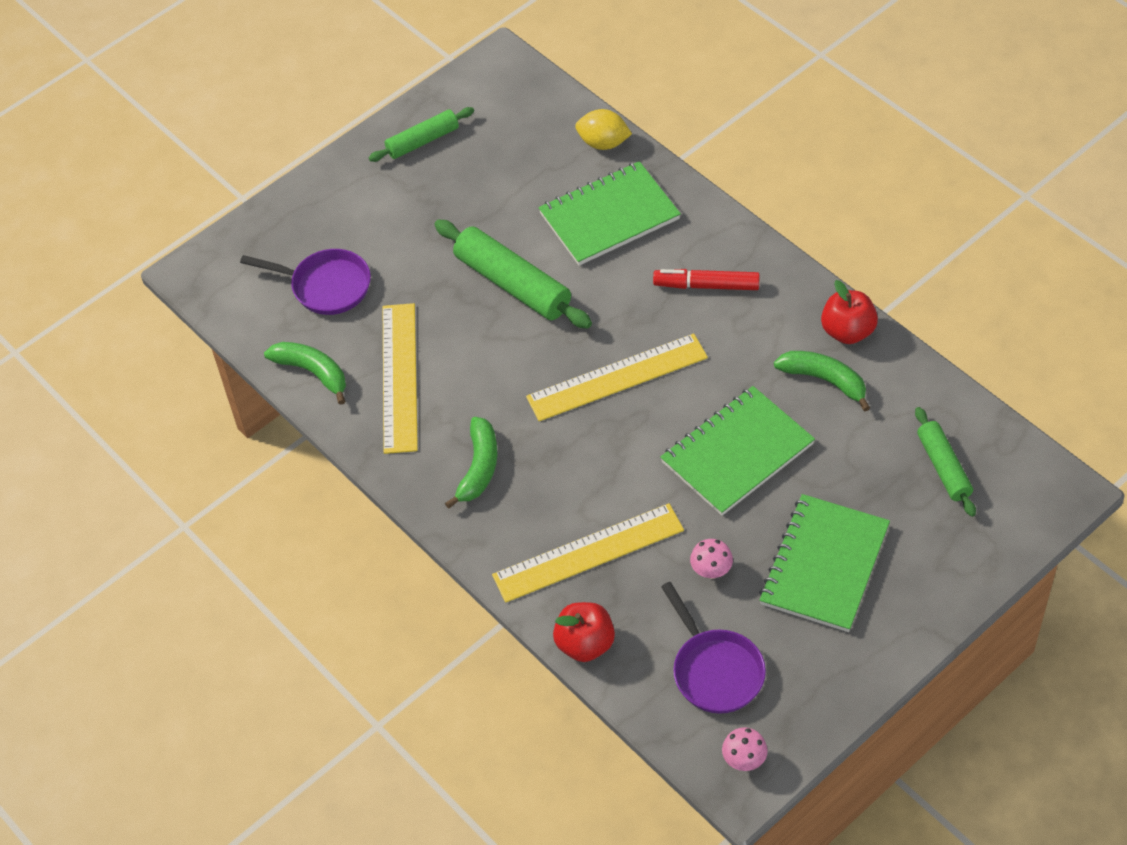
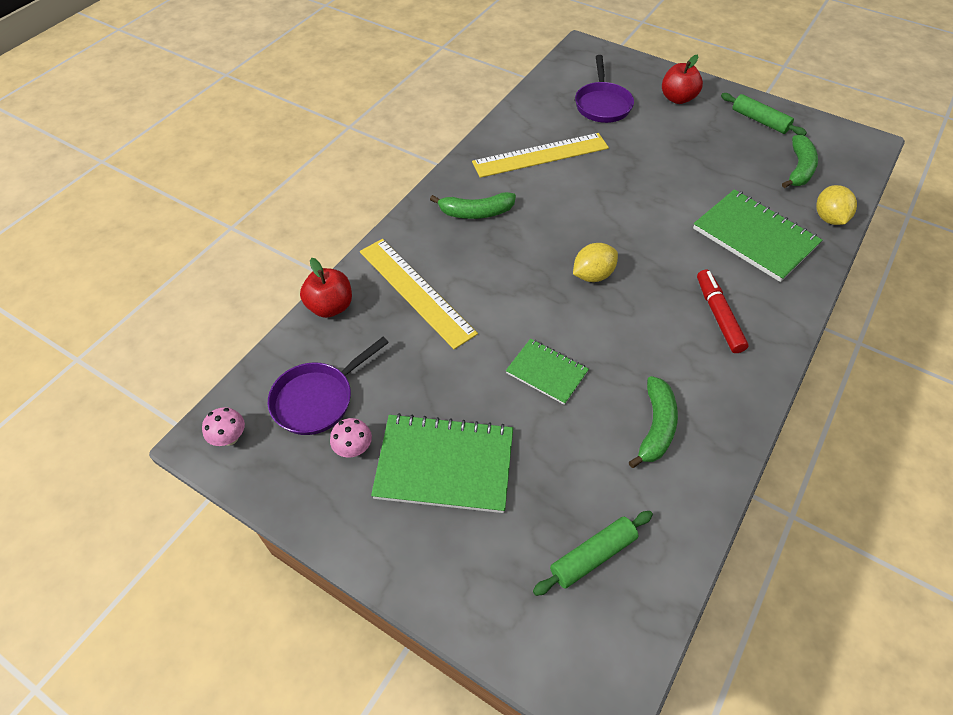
camera: 70 degrees right, 0 degrees up
(312, 372) = (527, 114): green banana -> green banana (799, 169)
(513, 284) = (654, 195): green rolling pin -> none
(617, 377) = (592, 275): yellow ruler -> yellow lemon
(711, 571) = (417, 377): pink mushroom -> pink mushroom (354, 449)
(737, 453) = (547, 372): green notebook -> green notebook, size x0.58
(847, 331) = (723, 436): red apple -> red apple (677, 98)

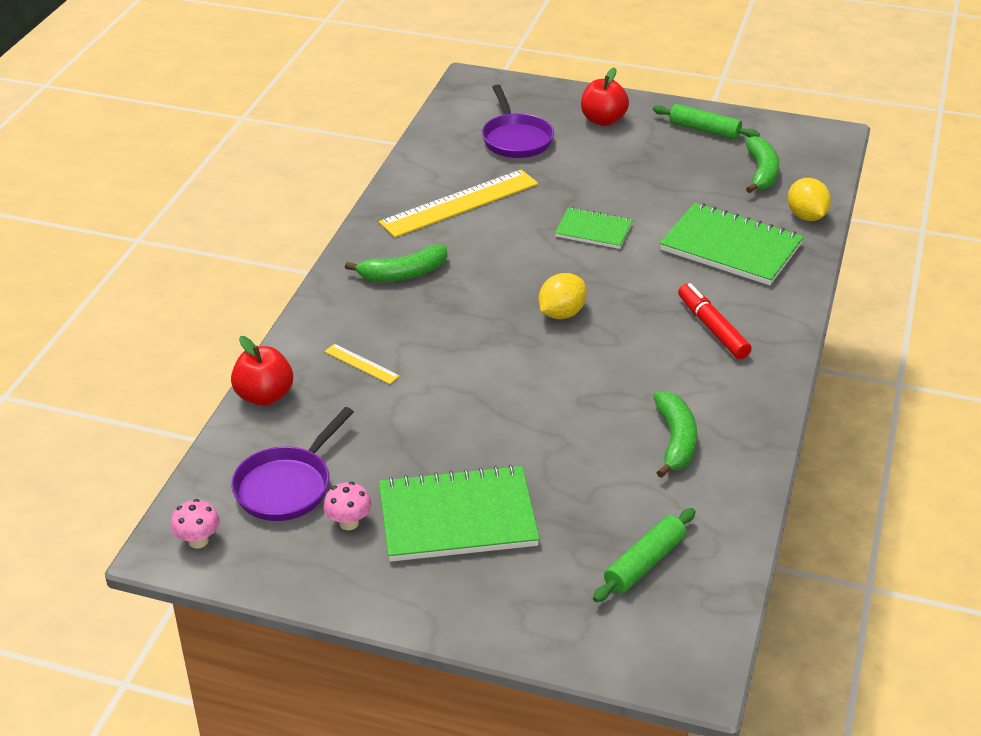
camera: 15 degrees left, 15 degrees down
(416, 291) = (361, 364): yellow ruler -> yellow ruler, size x0.44
(547, 372) = (541, 413): green notebook -> green notebook (593, 230)

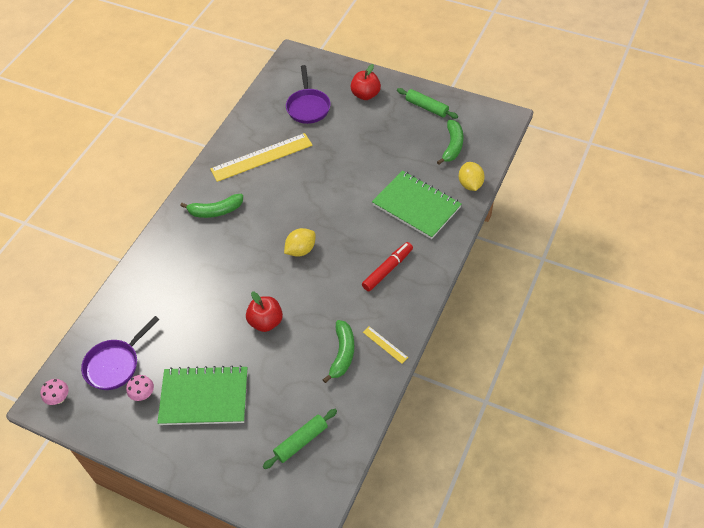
camera: 10 degrees right, 15 degrees up
(264, 396) = (116, 297): red apple -> red apple (266, 322)
(361, 364) = (176, 278): yellow ruler -> yellow ruler (385, 344)
(593, 230) = (336, 185): green notebook -> none
(712, 328) = (387, 269): red marker -> red marker turned 60 degrees clockwise

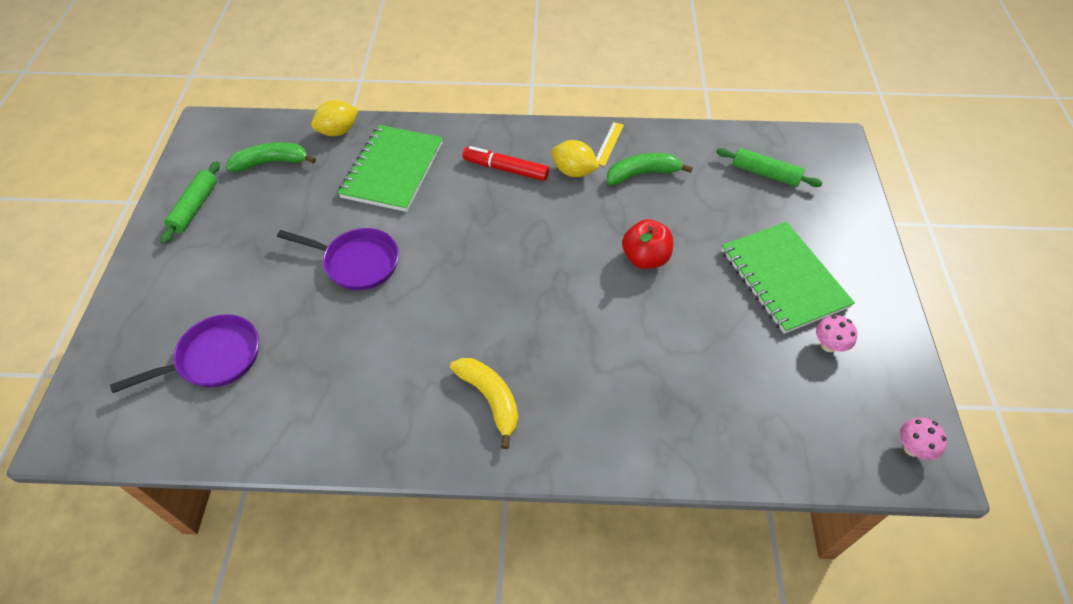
camera: 115 degrees left, 0 degrees up
(115, 364) = (816, 403): purple pan -> purple pan (357, 262)
(215, 211) = (490, 399): green banana -> yellow banana
(262, 157) = (352, 381): yellow ruler -> none
(301, 250) = (516, 262): yellow lemon -> yellow lemon (573, 171)
(365, 95) = (173, 288): red apple -> none

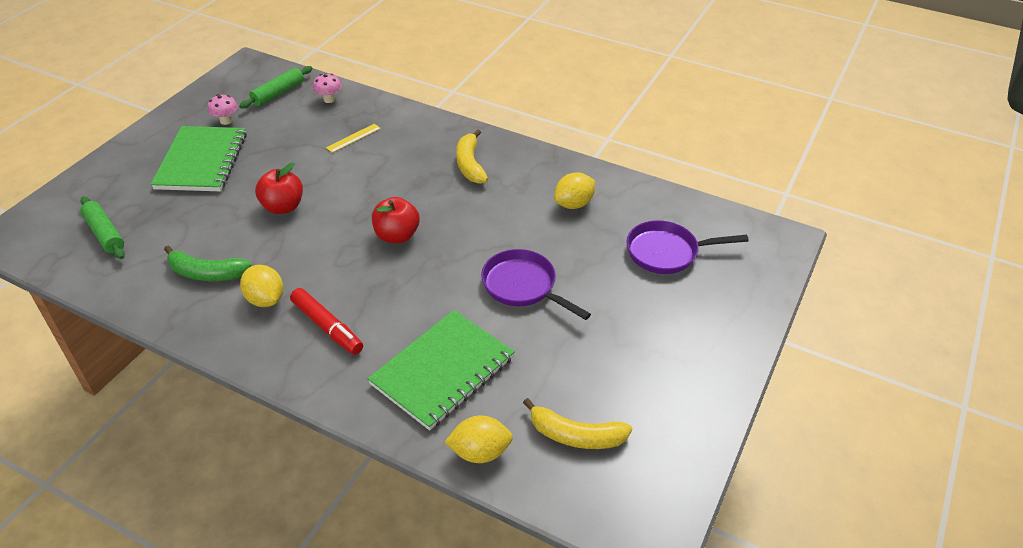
camera: 155 degrees left, 10 degrees down
(195, 207) = (675, 405): green rolling pin -> green rolling pin (278, 93)
(271, 162) = (576, 435): green banana -> yellow banana
(338, 386) = (573, 204): none -> yellow lemon
(509, 270) = (397, 236): none -> red apple
(609, 143) = (202, 316): yellow ruler -> yellow ruler (353, 138)
(912, 448) = (247, 72): pink mushroom -> pink mushroom (329, 99)

